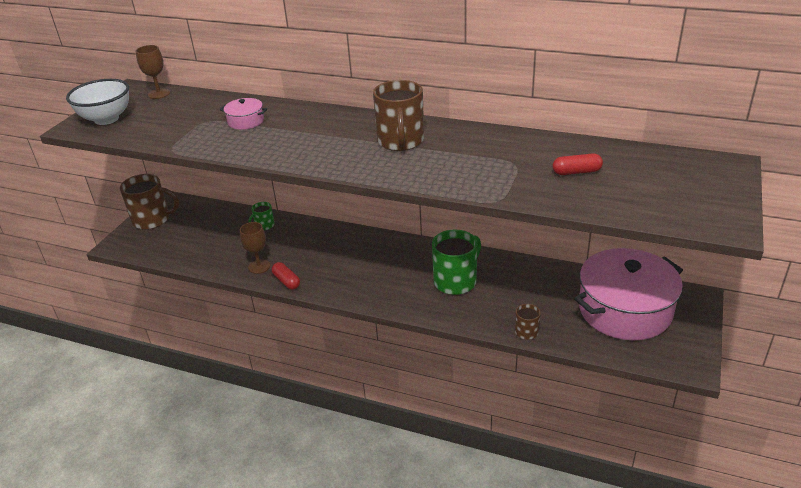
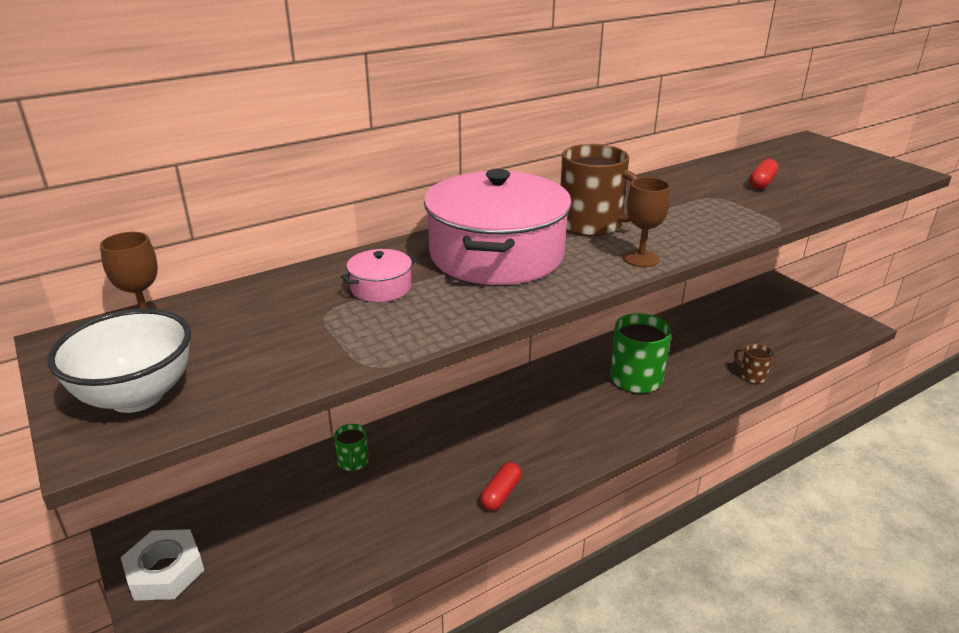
camera: 55 degrees left, 5 degrees down
(152, 220) = (165, 571): brown mug -> white nut
(259, 266) = (440, 505): brown goblet -> brown goblet (640, 258)
(286, 281) = (501, 494): red capsule -> red capsule turned 60 degrees counterclockwise
(625, 310) = (764, 318): pink pot -> pink pot (496, 254)

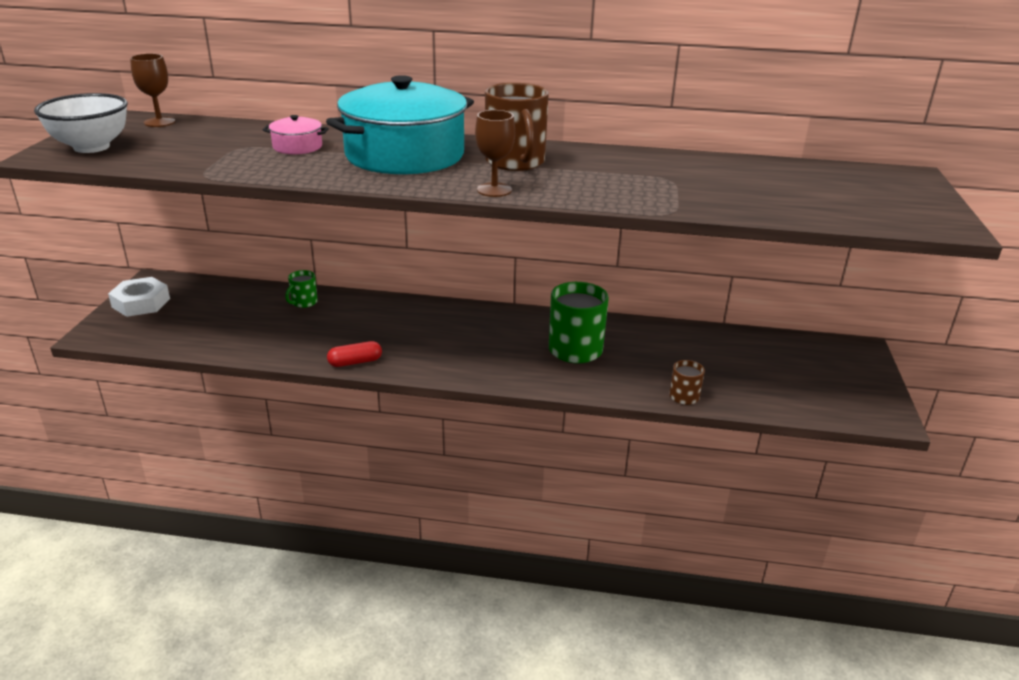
camera: 40 degrees right, 0 degrees up
(496, 254) = (405, 155): pink pot -> turquoise pot
(762, 183) = (747, 185): red capsule -> none

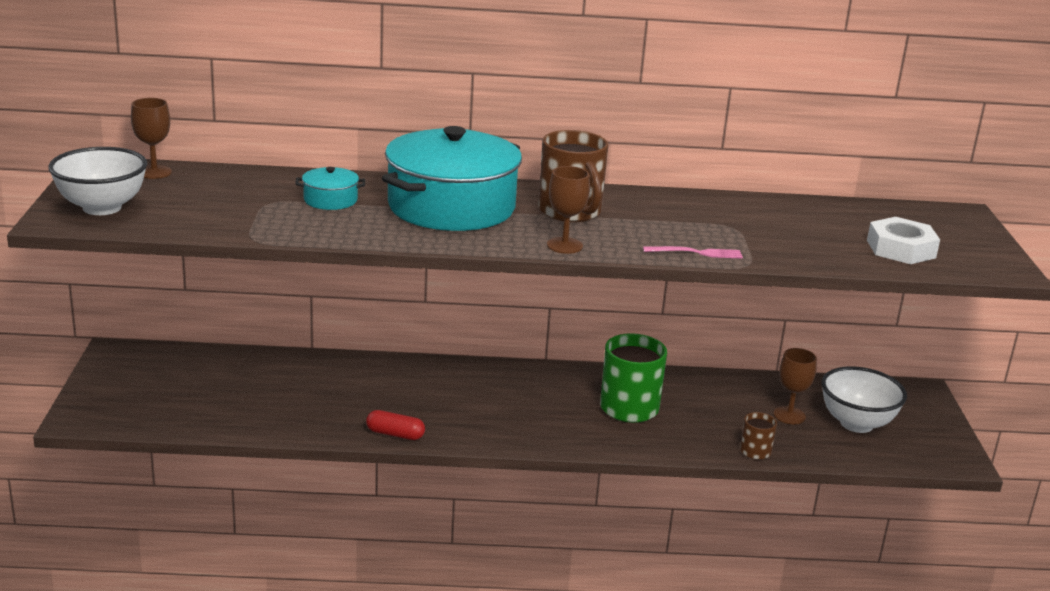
camera: 10 degrees left, 5 degrees down
(141, 303) = (115, 379): white nut -> white nut (901, 249)
(297, 147) = (330, 200): pink pot -> turquoise pot
(304, 302) = (307, 369): green mug -> none
(355, 362) = (395, 434): red capsule -> red capsule turned 45 degrees clockwise
(622, 200) = (696, 253): none -> pink fork
(725, 364) = (789, 415): none -> brown goblet
(790, 376) = (856, 423): none -> white bowl

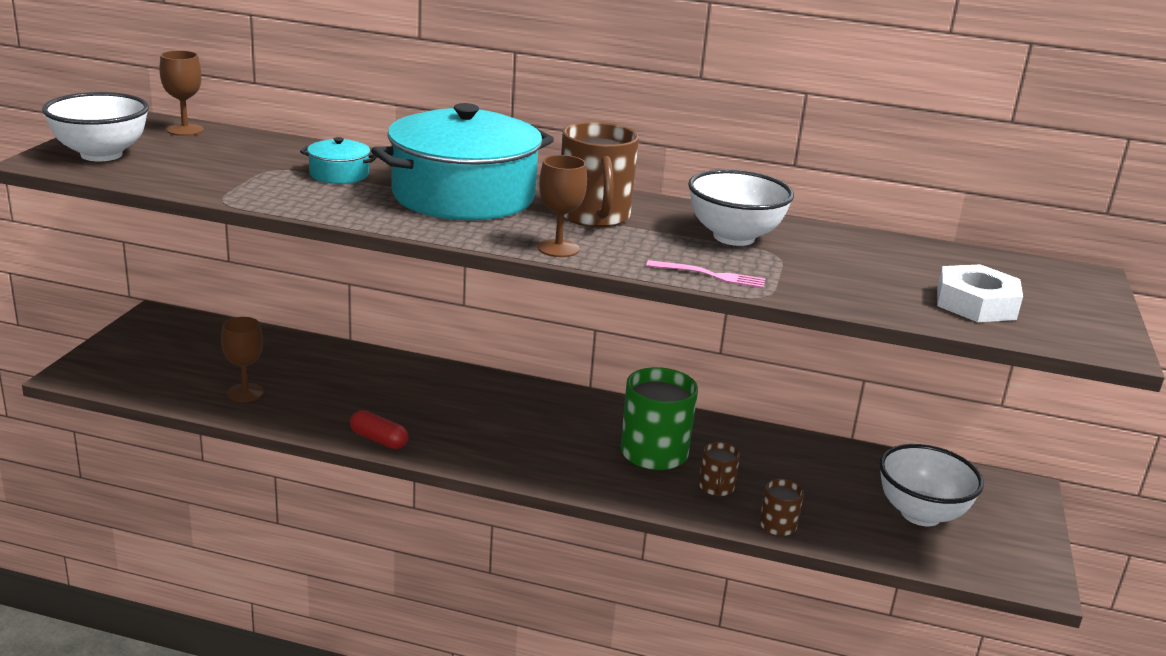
camera: 15 degrees right, 0 degrees up
(691, 216) = (734, 237): none -> white bowl
(693, 428) = (716, 487): none -> brown mug
(789, 415) = (841, 491): brown goblet -> brown goblet (245, 393)

